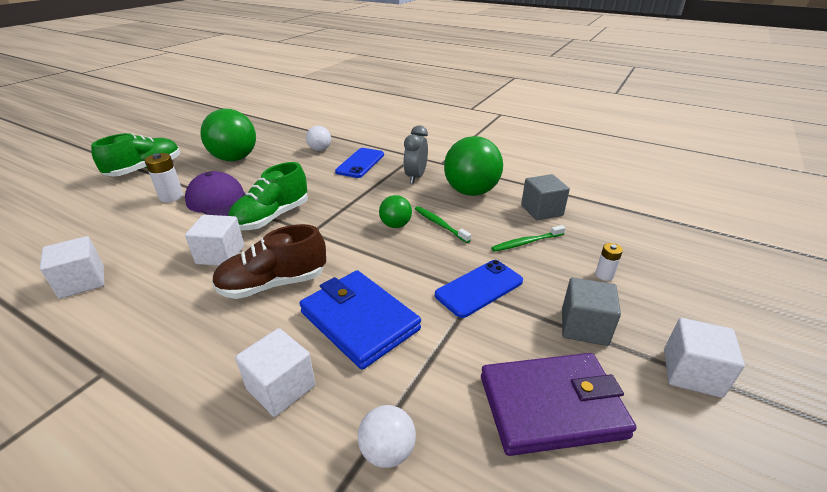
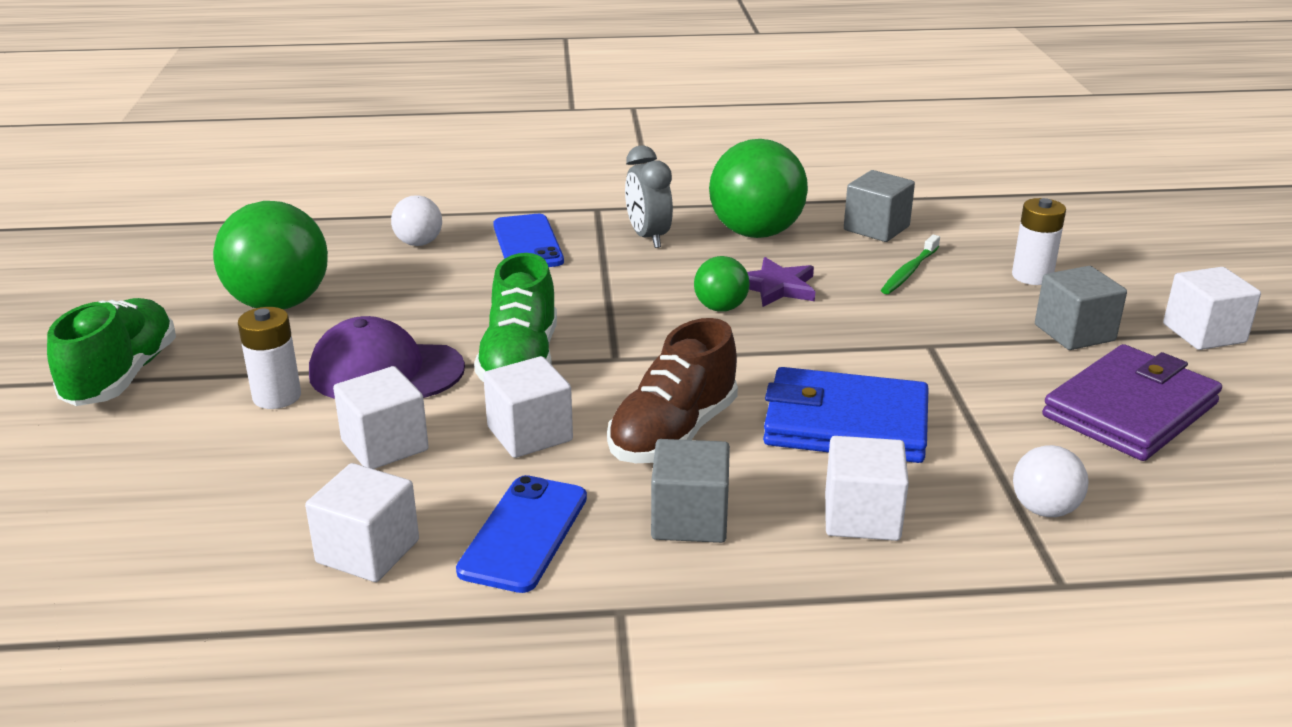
camera: 35 degrees left, 5 degrees down
(167, 234) = (384, 445): none -> white cube
(206, 337) = (689, 519): none -> grey cube
(440, 224) = (776, 287): green toothbrush -> purple star
(479, 288) = (926, 339): blue phone -> blue phone (524, 534)
(604, 275) = (1032, 276): white battery -> white battery, size x1.62

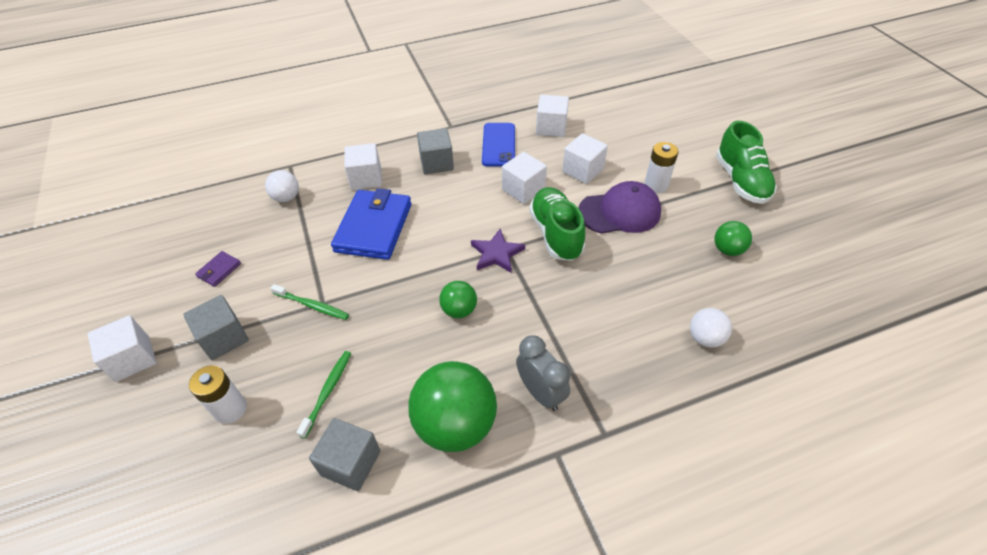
camera: 165 degrees right, 20 degrees up
(279, 304) = (727, 250): green ball -> green ball, size x0.51
(527, 243) = (627, 358): blue phone -> none
(673, 433) = (457, 204): brown shoe -> none
(776, 287) = (426, 345): purple star -> purple star (497, 253)
(846, 424) = (374, 227): blue wallet -> blue wallet turned 75 degrees counterclockwise
(946, 344) = (312, 306): none -> green toothbrush
(1130, 410) = (219, 270): purple wallet -> purple wallet, size x0.42

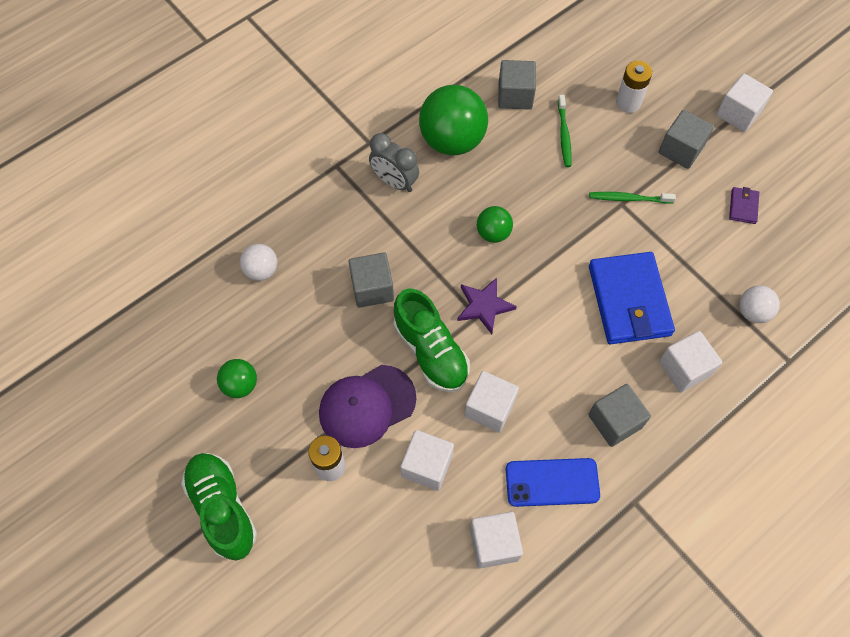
camera: 160 degrees right, 15 degrees up
(498, 145) = (552, 482): blue phone -> blue phone turned 75 degrees counterclockwise
(594, 293) = (372, 288): none -> grey cube

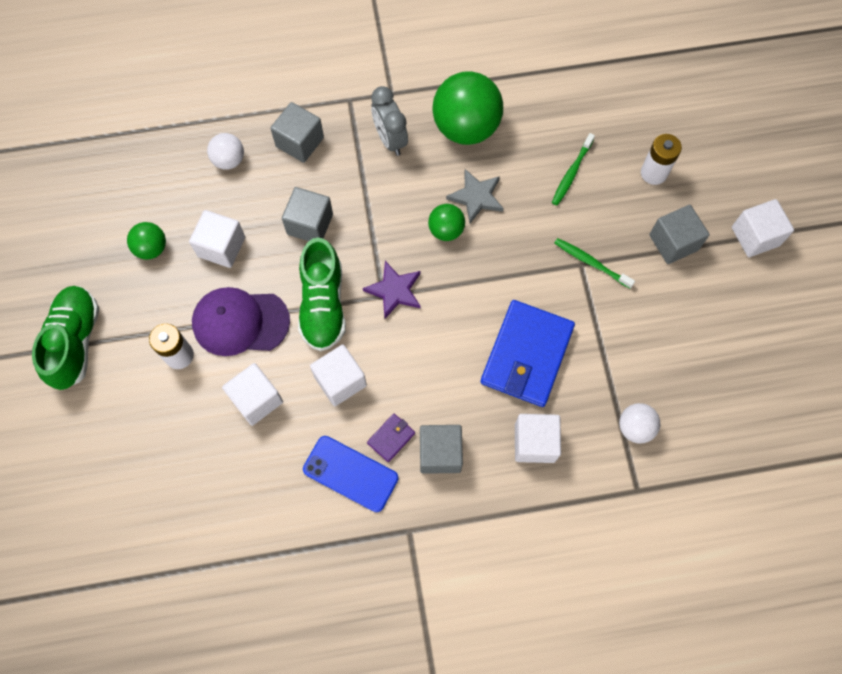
camera: 30 degrees right, 5 degrees up
(494, 544) = (268, 496): white cube -> white cube (221, 247)
(500, 193) = (476, 197): none -> grey star
(515, 95) = (551, 114): grey cube -> grey cube (300, 142)
(743, 206) = (696, 327): purple wallet -> purple wallet (391, 438)

